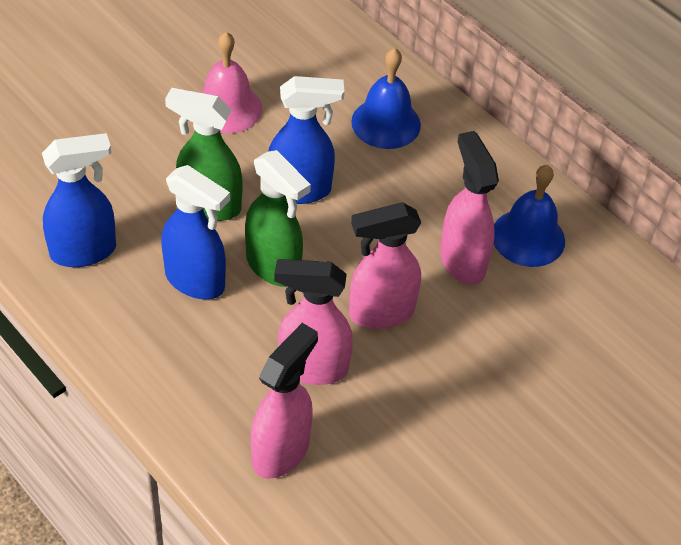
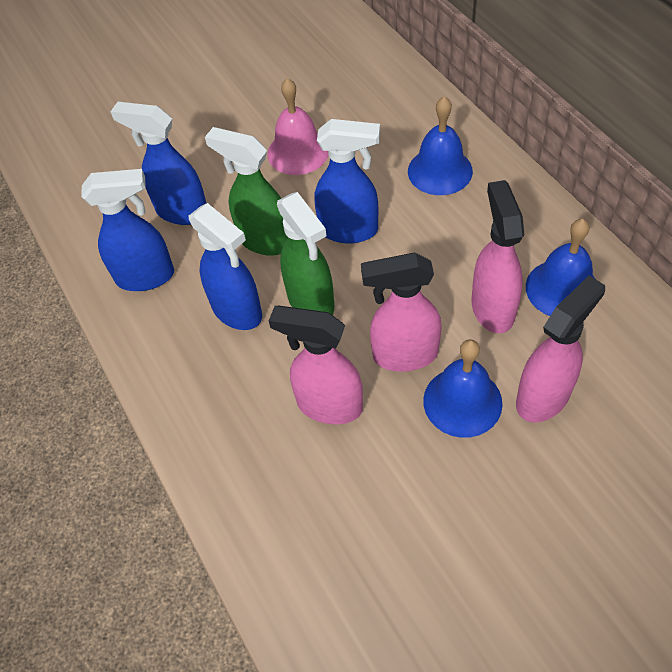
camera: 20 degrees right, 5 degrees up
(108, 179) = (181, 211): none -> blue spray bottle
(281, 450) = (283, 488): pink spray bottle -> pink spray bottle (543, 397)
(446, 353) = (462, 401): none -> blue bell

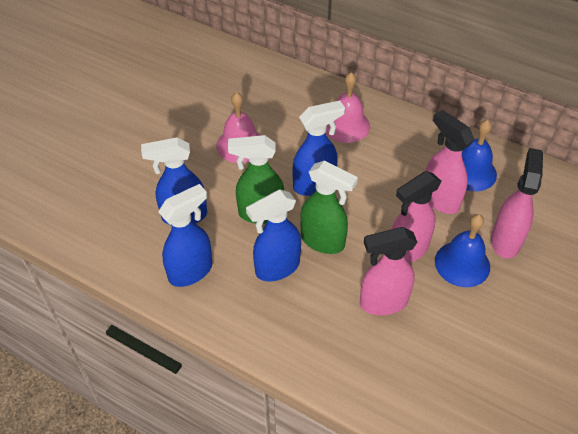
camera: 35 degrees left, 5 degrees down
(237, 311) = (277, 268): blue spray bottle -> blue spray bottle turned 135 degrees clockwise
(440, 171) = (346, 125): blue bell -> pink bell

